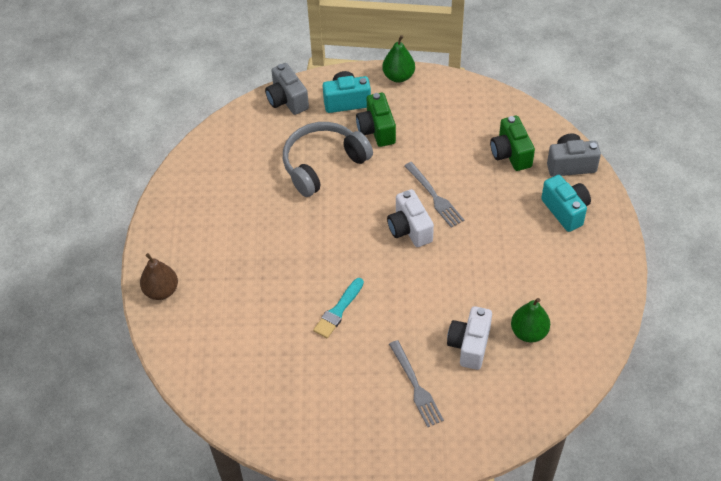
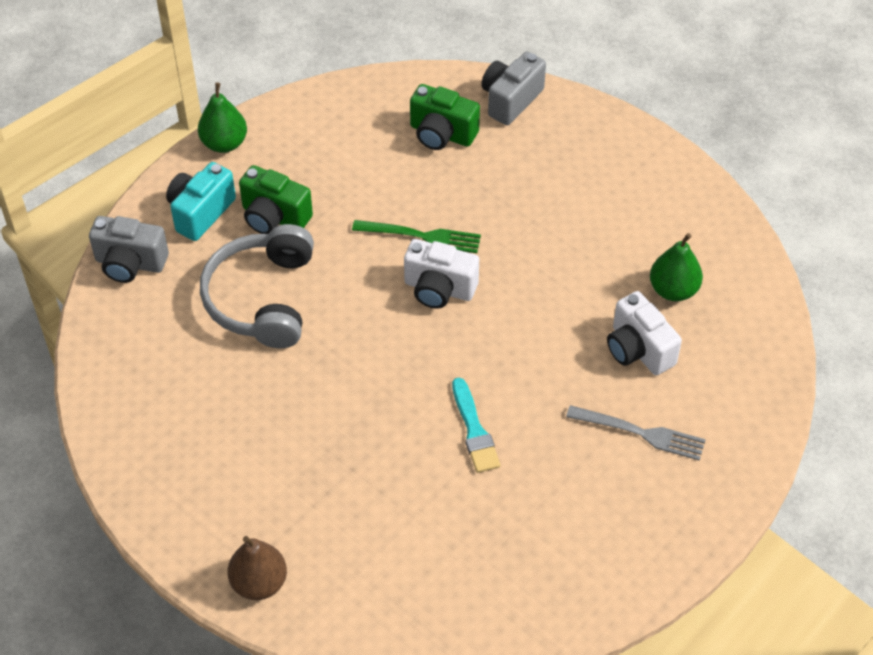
camera: 50 degrees left, 0 degrees up
(434, 196) = (421, 236): grey fork -> green fork
(565, 210) = (561, 148): turquoise camera -> none

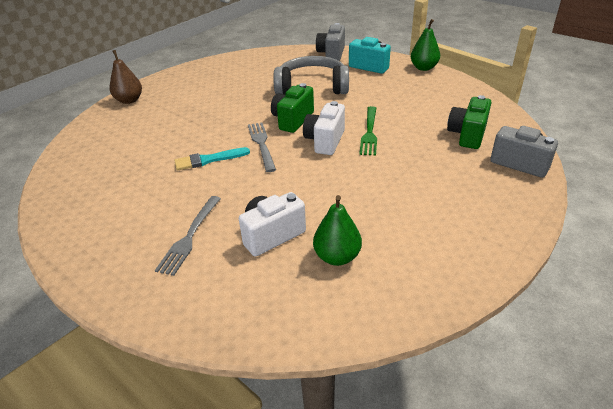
camera: 90 degrees right, 15 degrees down
(274, 217) = (372, 85): green camera -> green camera (292, 120)
(439, 365) = (261, 144): none -> grey fork

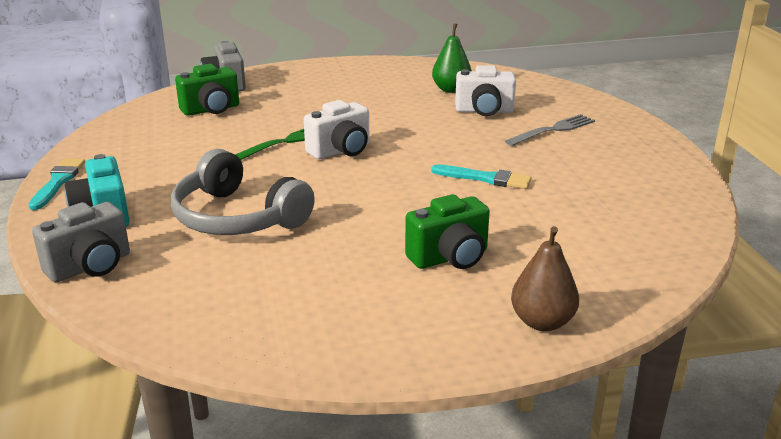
camera: 145 degrees left, 10 degrees down
(261, 144) = (409, 172): grey fork -> none
(292, 120) = (338, 184): green camera -> green camera (450, 258)
(423, 68) = (58, 182): green pear -> turquoise brush

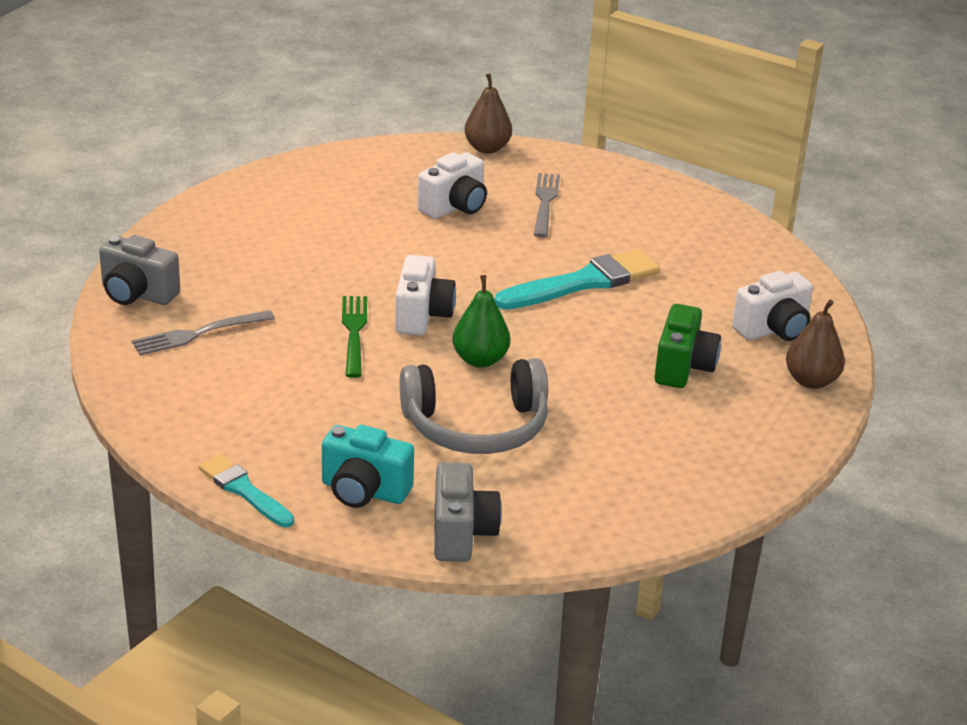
camera: 50 degrees left, 5 degrees up
(211, 110) = (198, 334): green camera -> grey fork
(451, 90) = (378, 193): green pear -> green pear (480, 360)
(485, 178) = (583, 282): turquoise brush -> turquoise brush, size x1.65
(571, 93) = (487, 148): none -> brown pear
(581, 272) = (773, 330): none -> white camera

